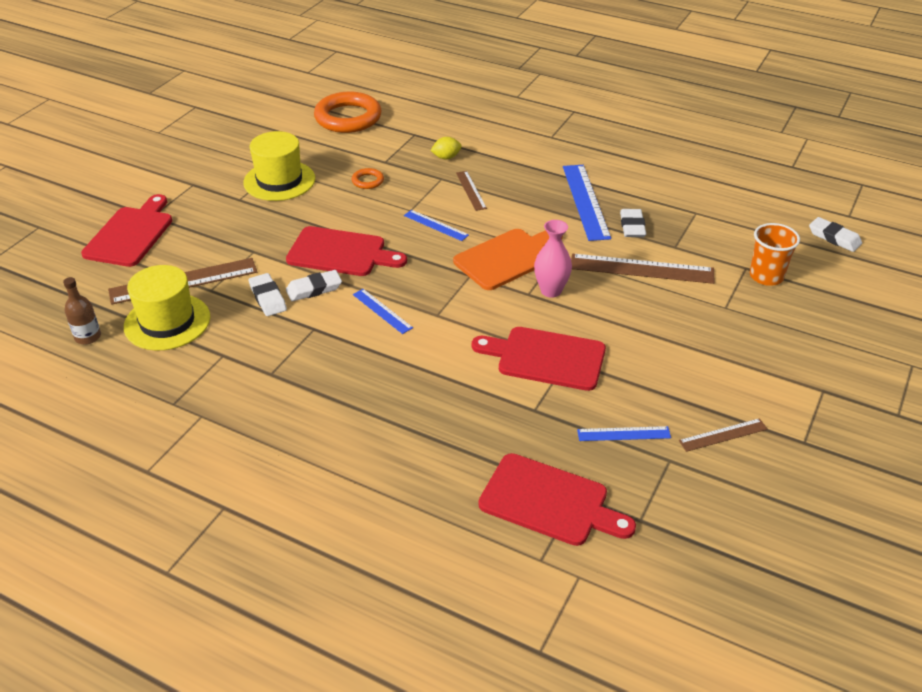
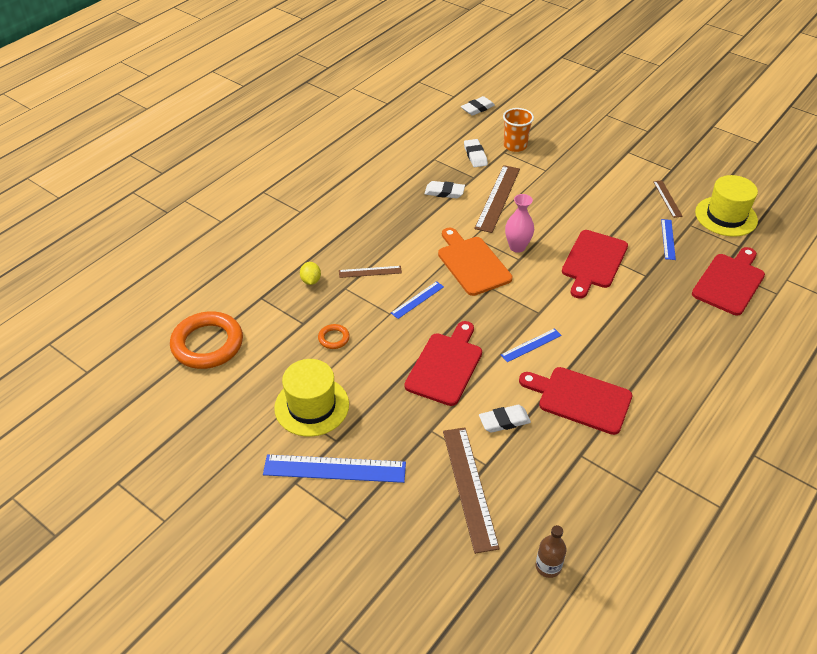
camera: 80 degrees left, 5 degrees up
(131, 234) = (378, 538): red cutting board -> red cutting board (580, 399)
(167, 322) = (531, 499): yellow hat -> yellow hat (726, 216)
(314, 289) = (495, 387): white eraser -> white eraser (475, 155)
(585, 201) = (405, 209): blue ruler -> blue ruler (334, 469)

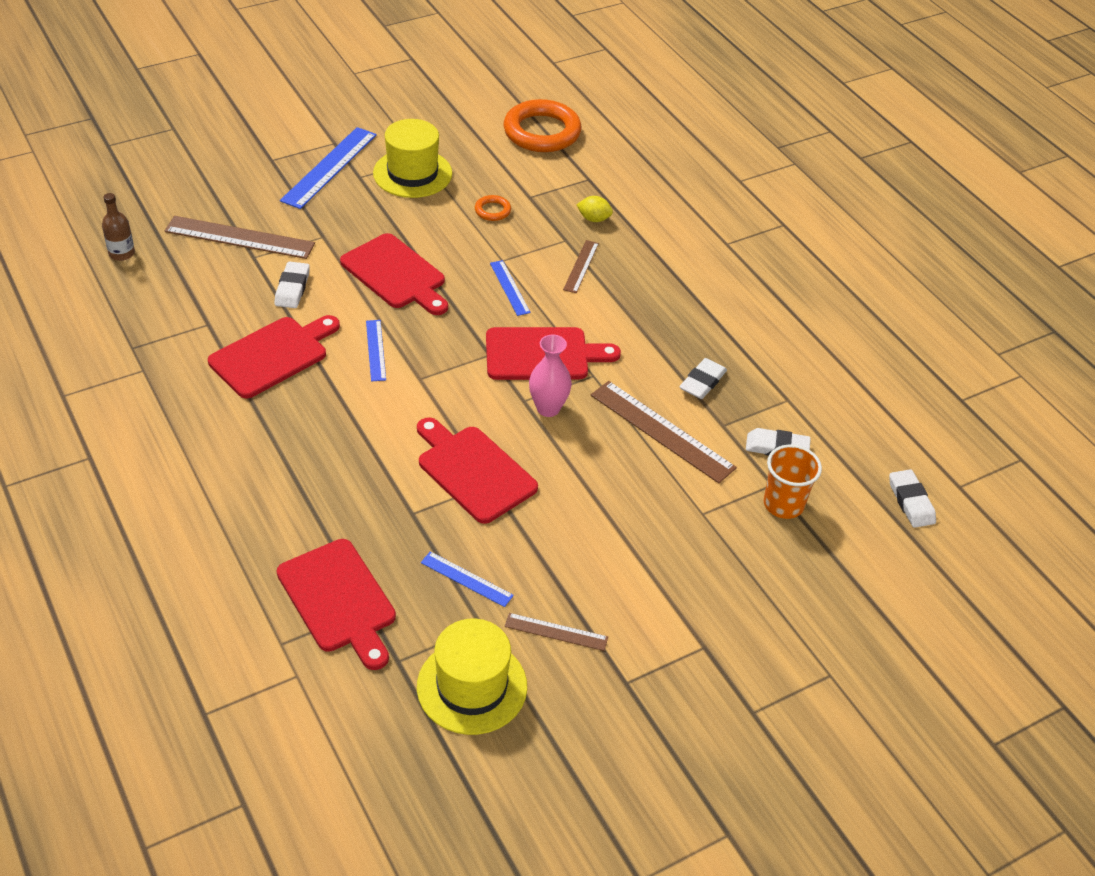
camera: 110 degrees right, 0 degrees up
(472, 263) = (542, 354): orange cutting board -> red cutting board

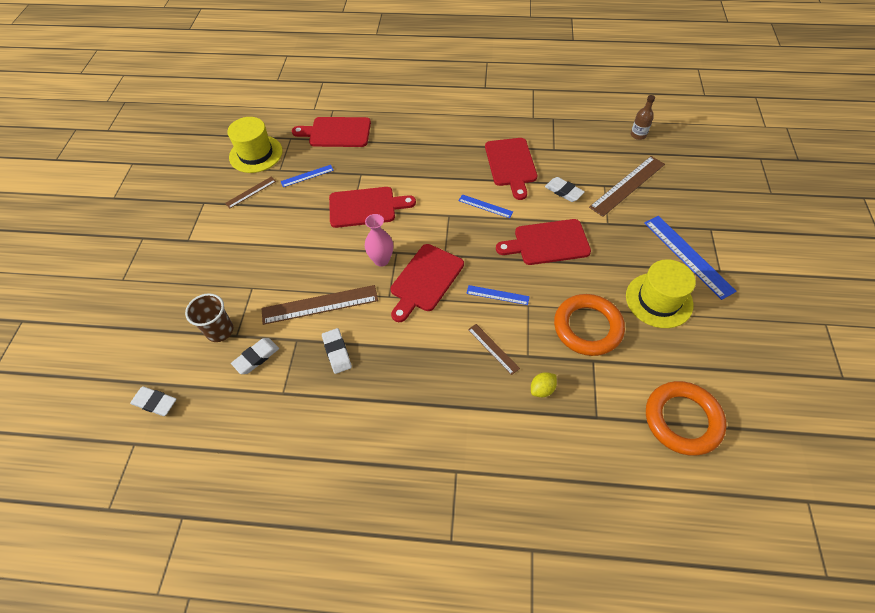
camera: 130 degrees right, 10 degrees up
(492, 211) = (587, 327): orange ring -> orange ring, size x2.26
(783, 504) = (220, 331): orange cup -> brown cup

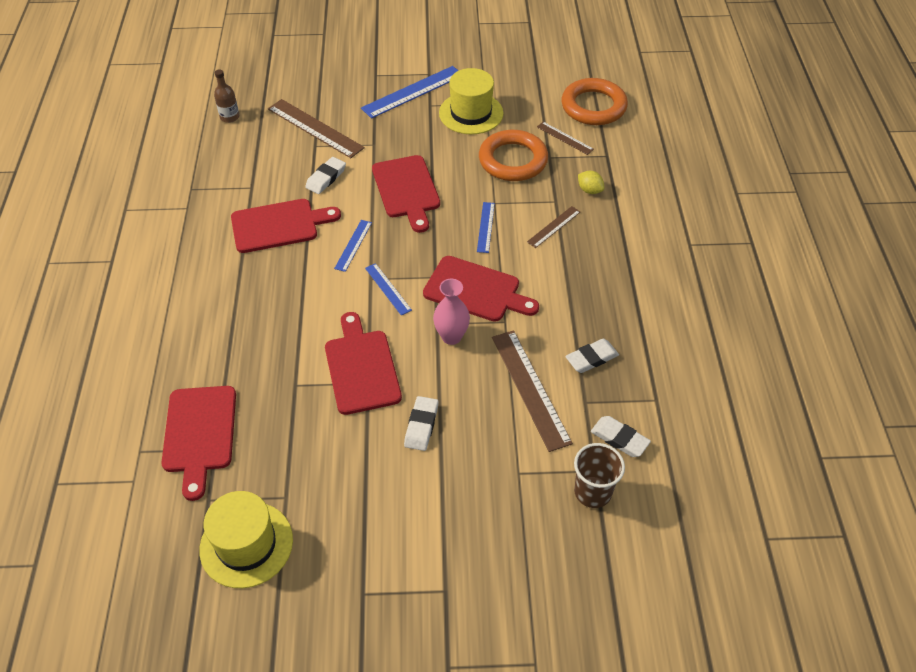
camera: 100 degrees left, 5 degrees down
(155, 402) = (710, 535): white eraser -> white eraser (421, 425)
(251, 192) = (337, 526): brown ruler -> brown ruler (564, 138)
(307, 176) = (299, 454): blue ruler -> blue ruler (388, 289)

